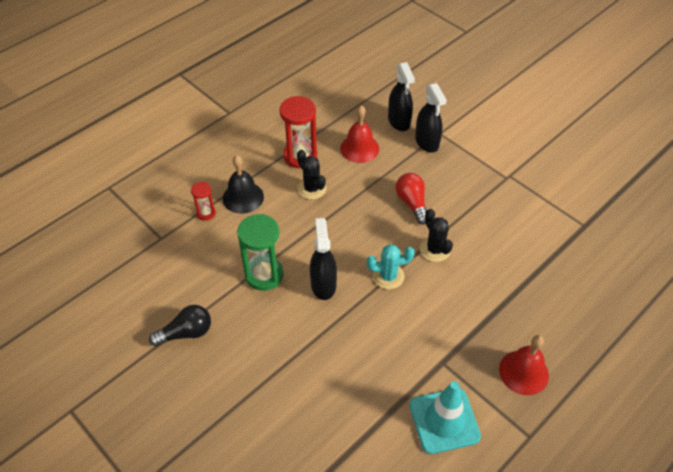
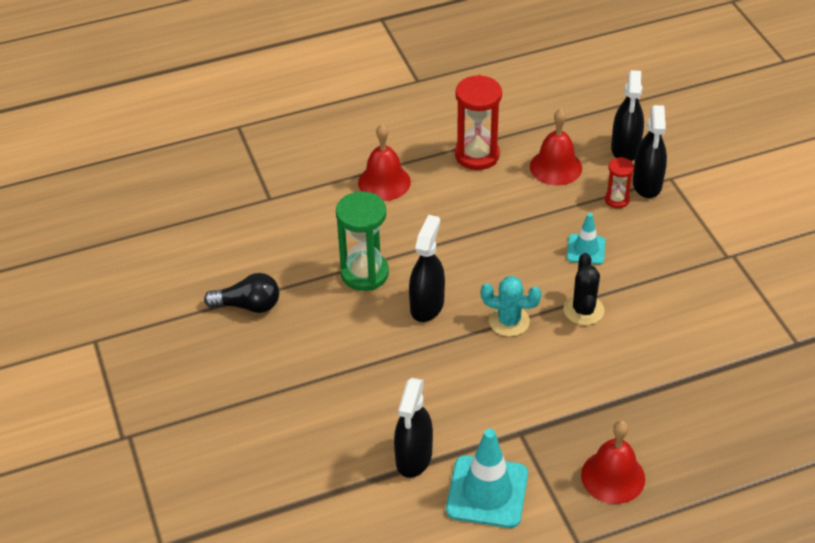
camera: 25 degrees right, 5 degrees down
(206, 213) = (333, 187): red hourglass -> red hourglass (617, 200)
(243, 197) = (384, 182): black bell -> red bell
(312, 188) = (471, 196): black cactus -> none
(376, 413) = (414, 457): none -> black spray bottle
(412, 203) = (586, 249): red light bulb -> turquoise traffic cone

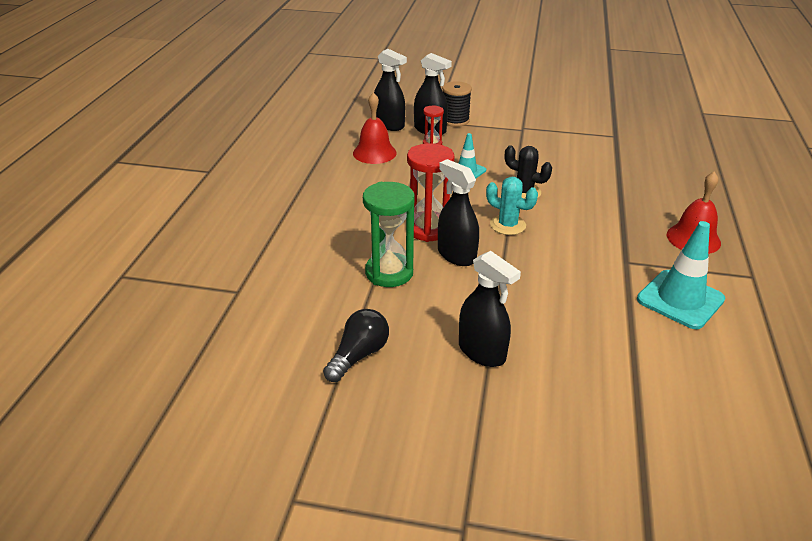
camera: 60 degrees left, 10 degrees down
(384, 182) = (297, 225): red bell -> none
(414, 457) = (621, 323): black spray bottle -> black spray bottle (482, 352)
(477, 155) = (322, 176): red hourglass -> red hourglass (428, 229)
(509, 321) = (507, 225): turquoise cactus -> turquoise cactus turned 75 degrees clockwise
(690, 193) = (455, 120): none -> black spool

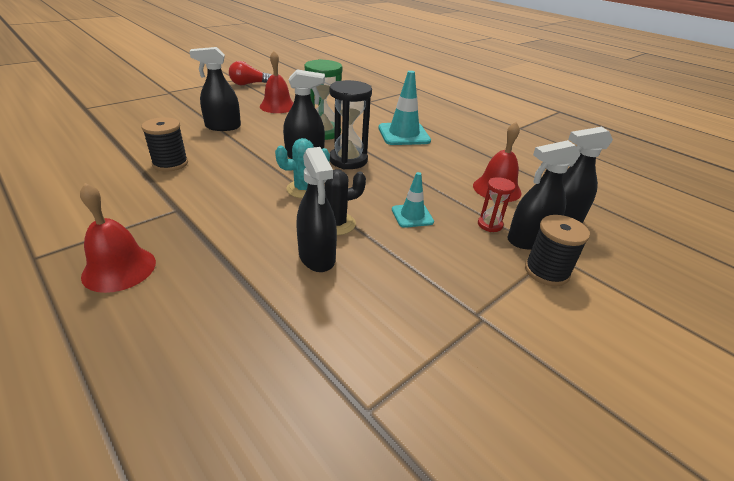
camera: 125 degrees right, 0 degrees up
(301, 459) = (249, 84): none -> red light bulb
(358, 355) = (277, 106): black light bulb -> red bell
(428, 229) = (348, 160): red hourglass -> black hourglass
(563, 183) = (317, 257): none -> black spray bottle
(596, 319) = (170, 164): none -> black spool
(680, 299) = (110, 202): turquoise traffic cone -> turquoise traffic cone (403, 134)

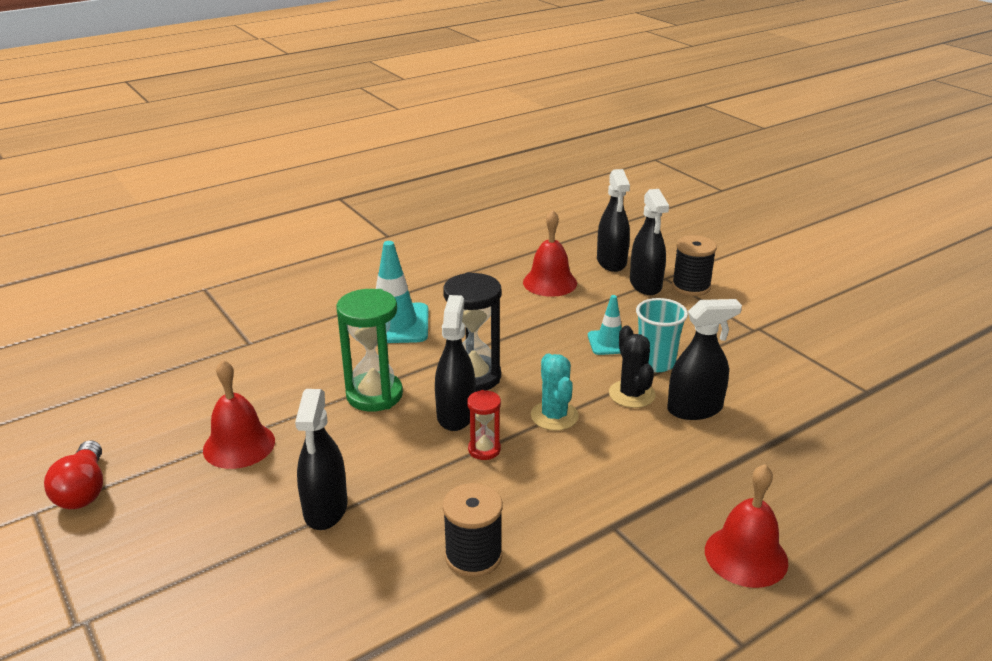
camera: 80 degrees left, 5 degrees down
(387, 239) = (656, 363): none -> turquoise cup
(490, 225) = (622, 300): red hourglass -> red hourglass (484, 449)

